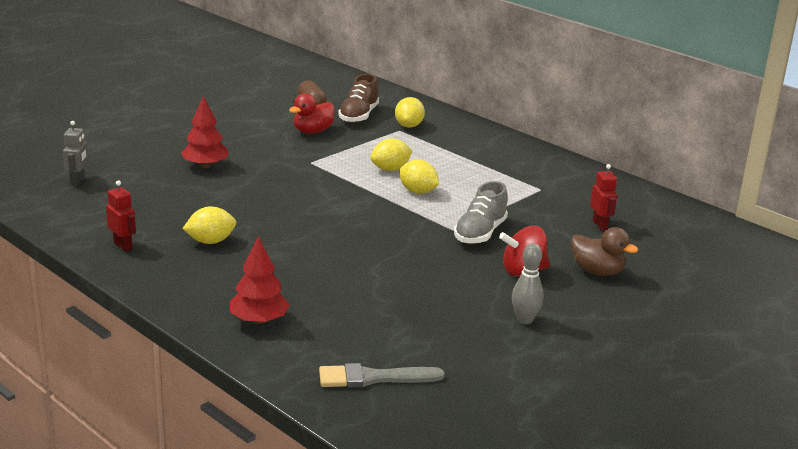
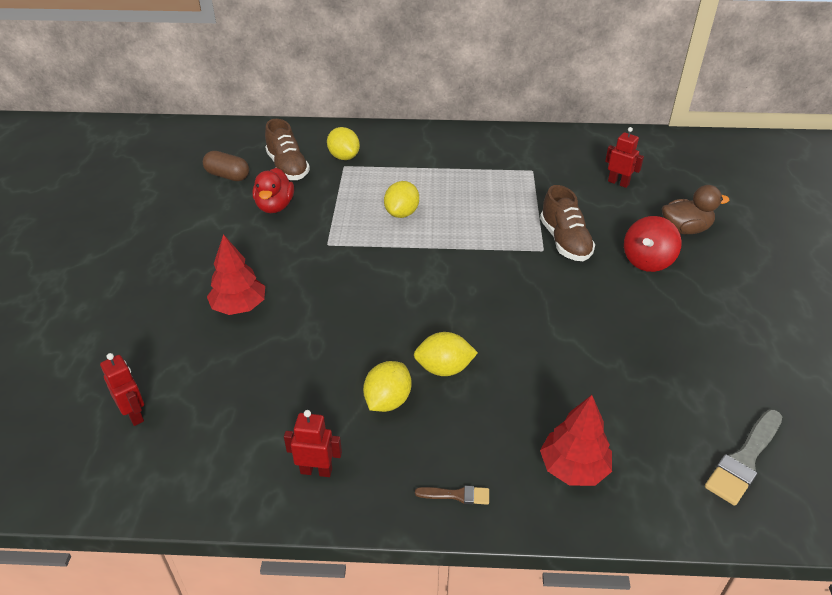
camera: 40 degrees left, 15 degrees up
(78, 181) = (134, 414): grey robot -> red robot
(174, 293) = (456, 495): none -> brown brush
(418, 191) = (458, 225): yellow lemon -> yellow lemon (444, 369)
(480, 233) = (565, 241): grey shoe -> brown shoe
(525, 320) = (724, 311): grey bowling pin -> none

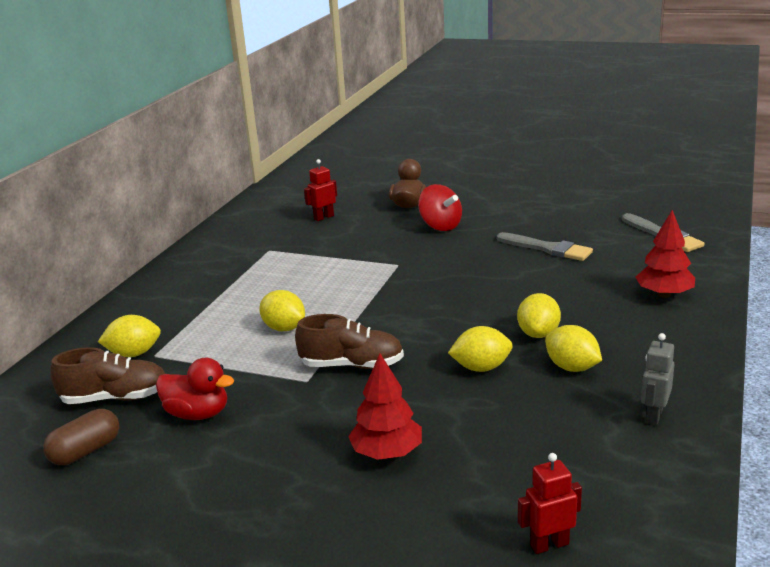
camera: 70 degrees left, 15 degrees down
(316, 471) = (654, 415): red robot -> grey robot
(371, 338) = (481, 368): none -> yellow lemon
(456, 495) = (688, 347): brown brush -> none
(565, 241) = (392, 253): brown shoe -> brown shoe (352, 365)
(640, 352) = (548, 248): none -> grey brush

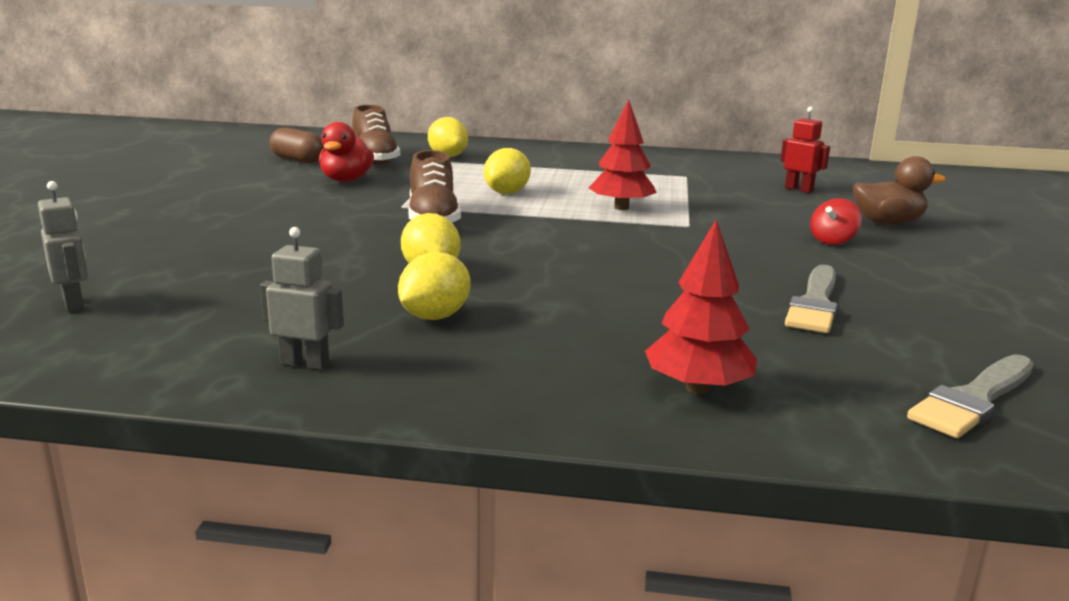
camera: 75 degrees right, 5 degrees down
(387, 453) = (264, 239): red tree -> red tree (621, 208)
(440, 226) = (832, 241): red spinning top -> red spinning top, size x0.66
(538, 334) = (525, 298): yellow lemon -> none
(549, 544) = (74, 303): red robot -> grey robot

